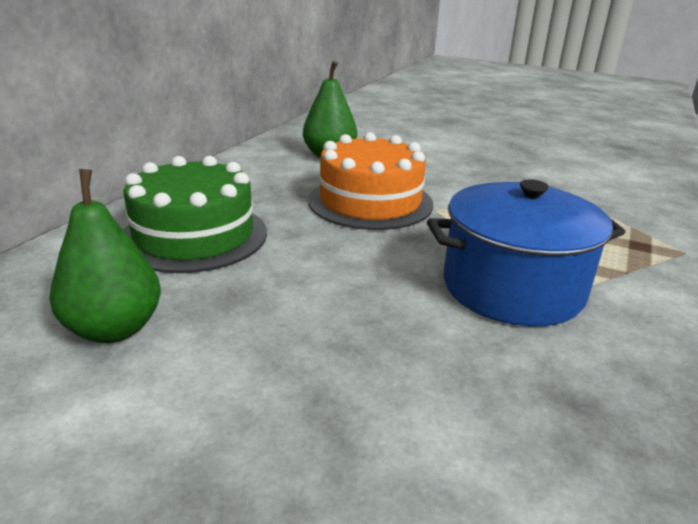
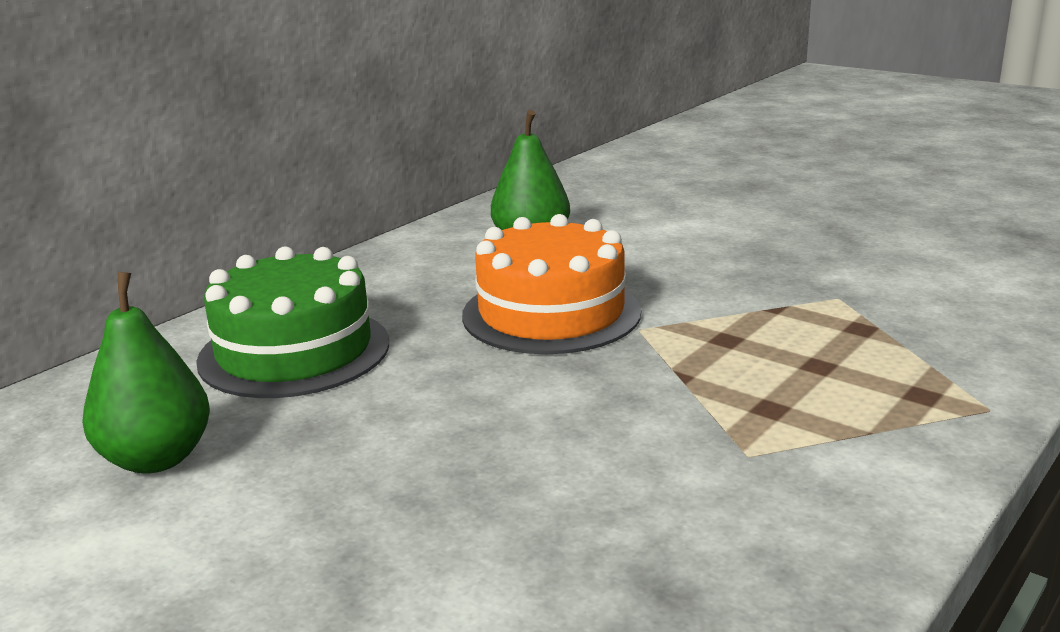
camera: 15 degrees right, 5 degrees down
(512, 287) = (679, 443): blue pot -> none

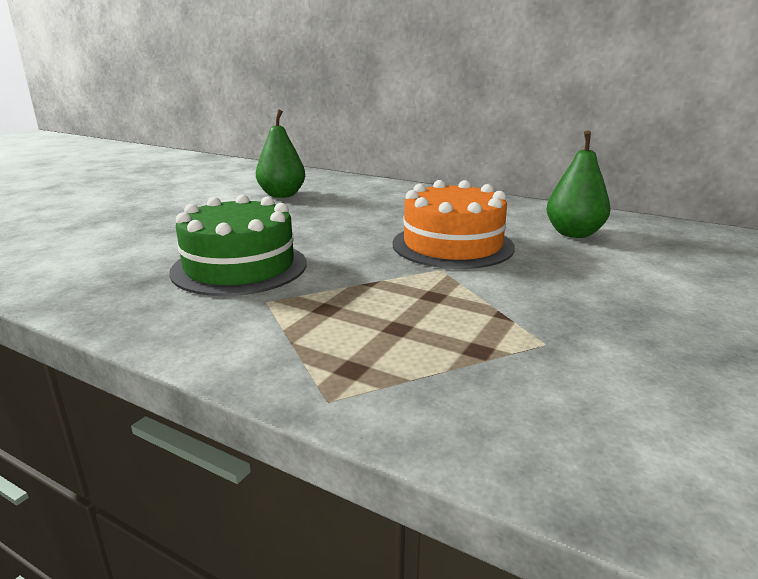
camera: 80 degrees right, 0 degrees up
(294, 351) = (381, 201): green cake -> green cake (239, 267)

